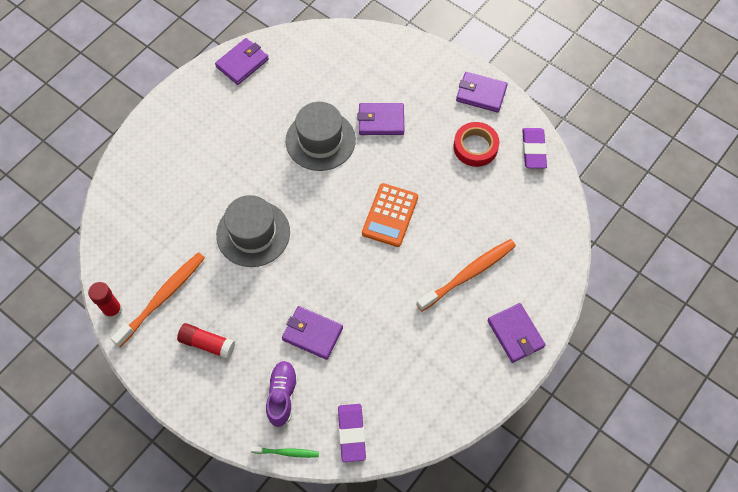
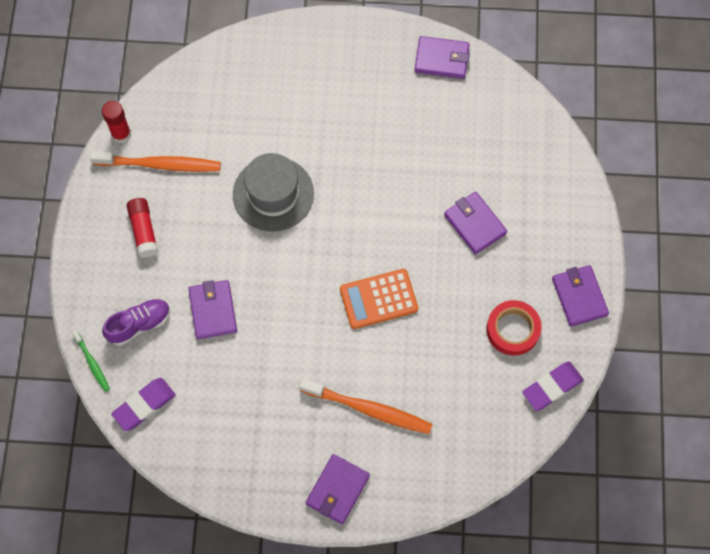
camera: 55 degrees right, 5 degrees up
(320, 140) = (411, 185): grey hat -> none

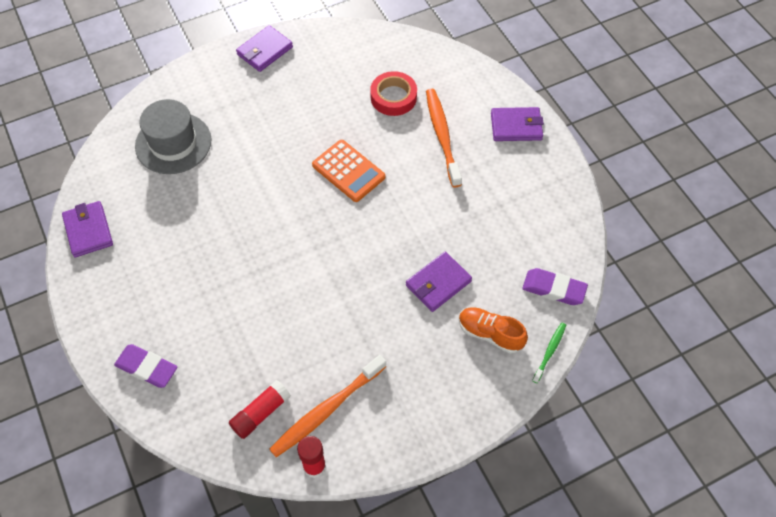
camera: 120 degrees left, 10 degrees down
(139, 324) = (490, 334): purple shoe -> orange shoe
(143, 230) = (402, 383): red glue stick -> red glue stick (260, 413)
(159, 164) = (327, 410): orange toothbrush -> orange toothbrush turned 105 degrees counterclockwise
(273, 194) = (300, 295): grey hat -> grey hat (173, 143)
(475, 224) = (242, 138): purple wallet -> none
(513, 330) = (317, 78): red tape -> red tape (393, 97)
(552, 387) = (347, 39): purple eraser -> purple eraser (147, 368)

